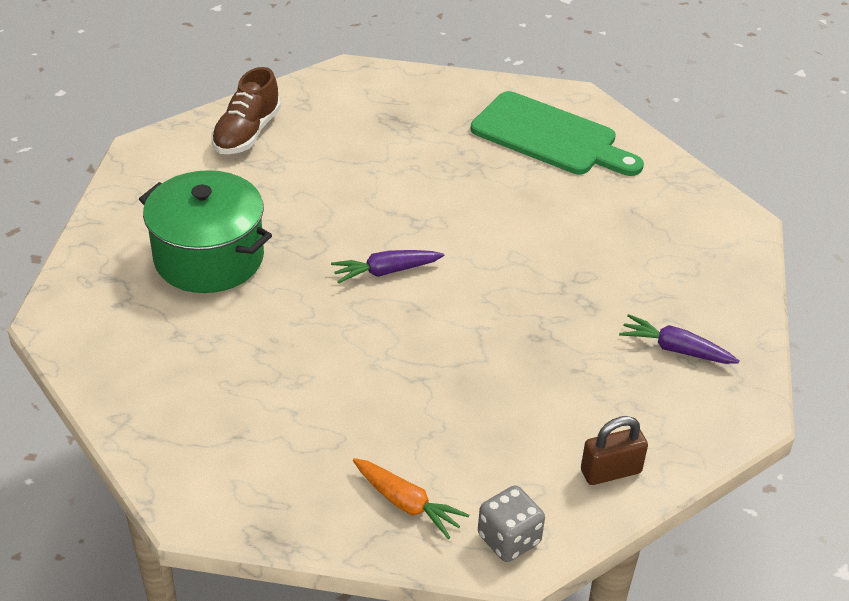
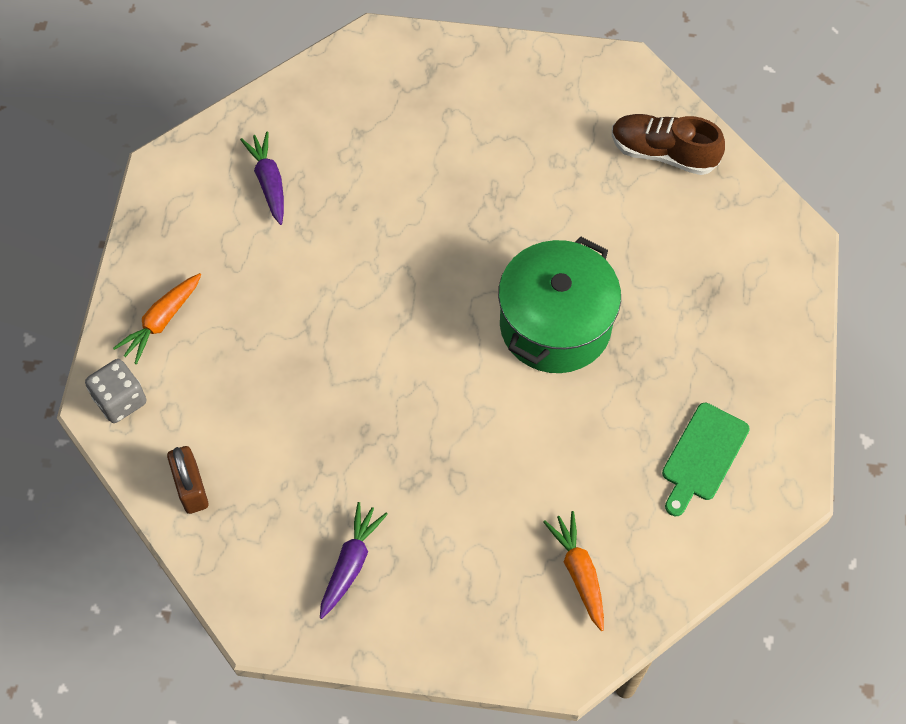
camera: 90 degrees right, 20 degrees up
(209, 257) = (463, 144): green pot -> green pot (555, 325)
(386, 271) = (453, 293): purple carrot -> purple carrot (269, 182)
(550, 136) = (703, 456): green cutting board -> green cutting board, size x0.60
(662, 209) = (579, 572): none -> orange carrot

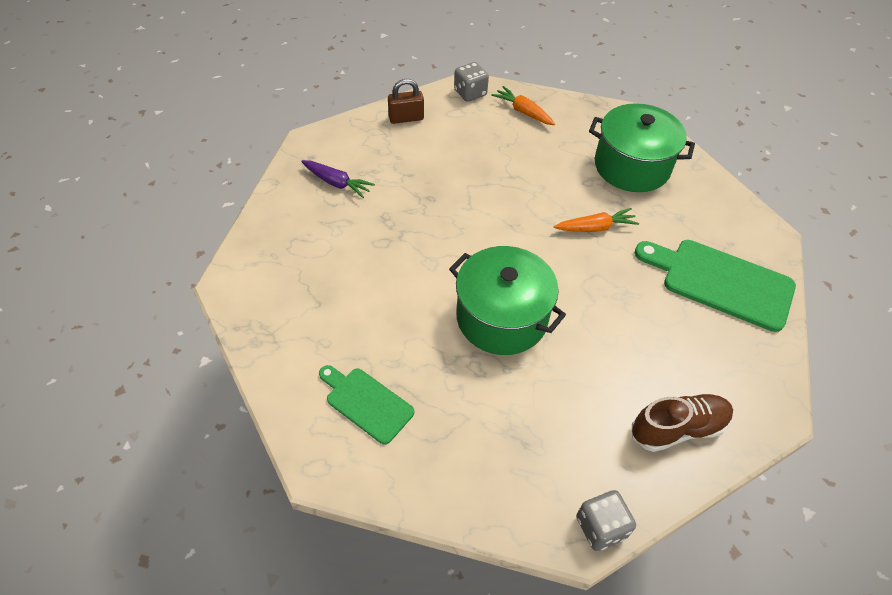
camera: 95 degrees right, 10 degrees down
(269, 182) = (632, 166): purple carrot -> green pot
(459, 99) = (721, 282): none -> green cutting board
(579, 572) = (293, 302): orange carrot -> orange carrot (595, 227)
(663, 153) = (678, 428): brown shoe -> brown shoe turned 45 degrees clockwise
(785, 223) = (600, 527): none -> grey dice

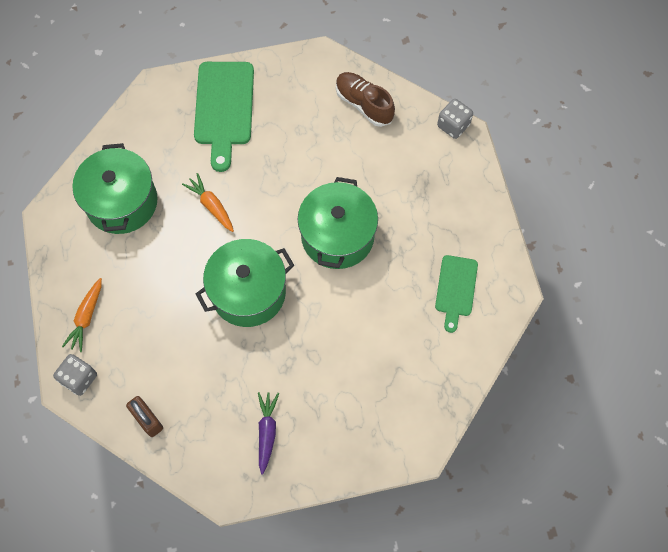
camera: 115 degrees left, 15 degrees up
(481, 220) = (248, 292): none -> green pot

